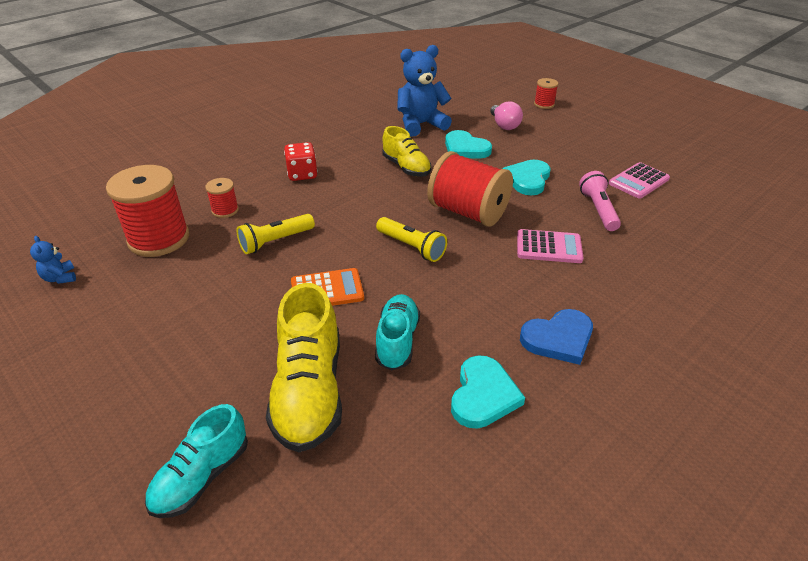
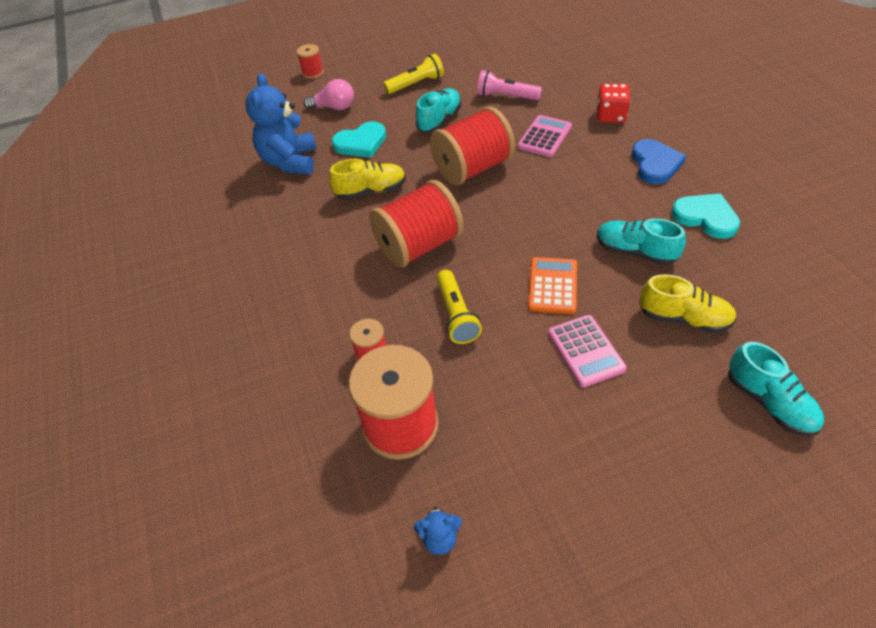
camera: 65 degrees left, 10 degrees up
(302, 174) = (333, 274): red dice -> red dice (610, 116)
(309, 391) = (684, 318): yellow shoe -> yellow shoe, size x0.63
(350, 205) = (418, 246): none -> red spool
(411, 247) = (510, 216): yellow flashlight -> yellow flashlight (416, 84)
(527, 179) = (439, 120): turquoise heart -> turquoise shoe
(638, 181) = (476, 64): pink calculator -> pink calculator (585, 351)

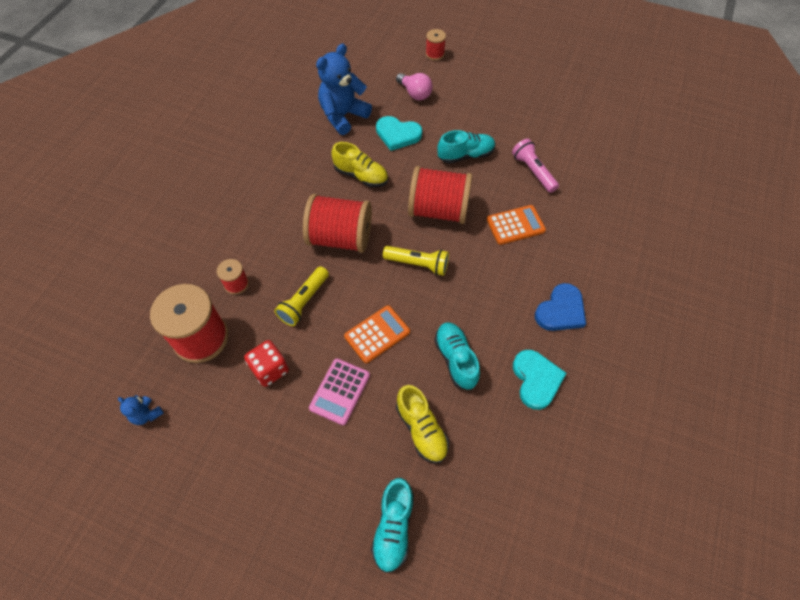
camera: 40 degrees right, 10 degrees up
(416, 84) = (487, 114): yellow flashlight -> yellow flashlight (418, 264)
(544, 137) = (515, 225): pink calculator -> orange calculator
(610, 116) = (584, 247): red dice -> red dice (270, 369)

